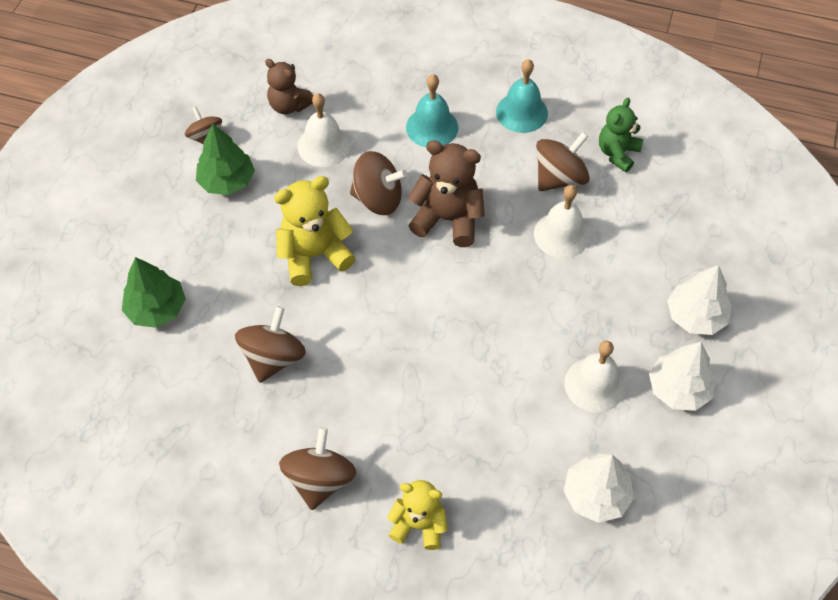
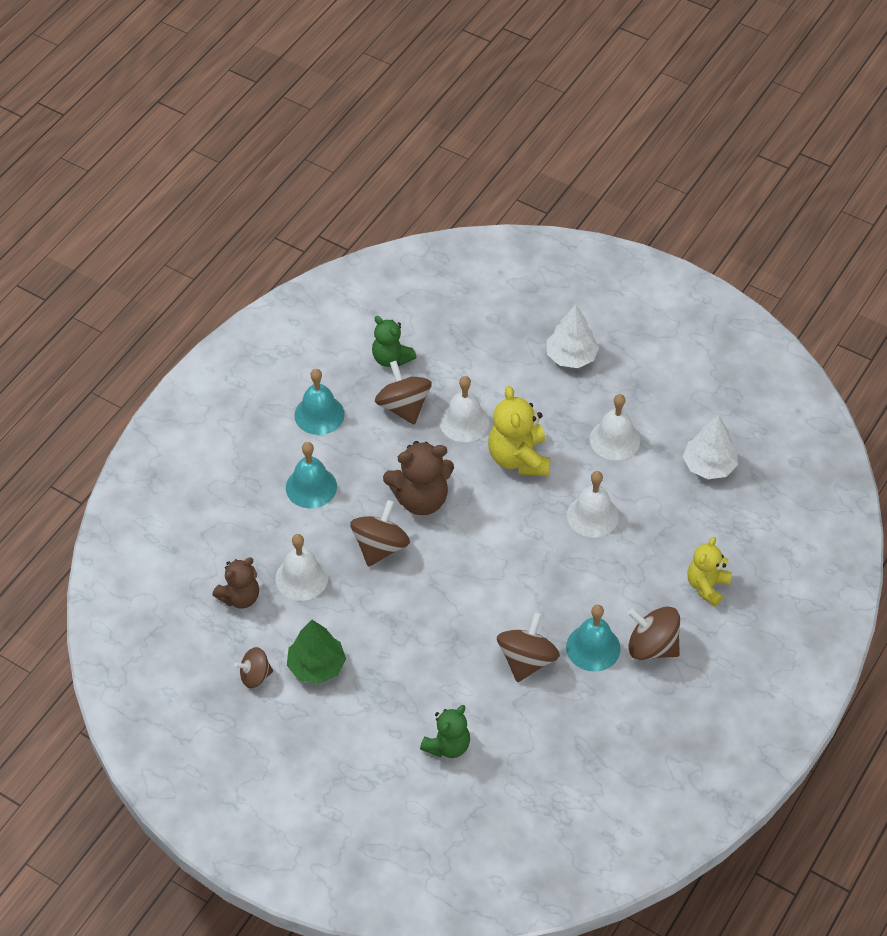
camera: 75 degrees left, 5 degrees down
(157, 309) = (447, 745): green tree -> green teddy bear
(273, 358) = (527, 660): brown spinning top -> brown spinning top turned 75 degrees clockwise
(304, 419) = (593, 647): none -> turquoise bell
(314, 255) = (427, 609): yellow teddy bear -> yellow teddy bear (519, 458)
(448, 219) = (421, 499): brown teddy bear -> brown teddy bear turned 135 degrees counterclockwise
(479, 383) = (592, 516): none -> white bell
(678, 389) = (633, 387): white tree -> none

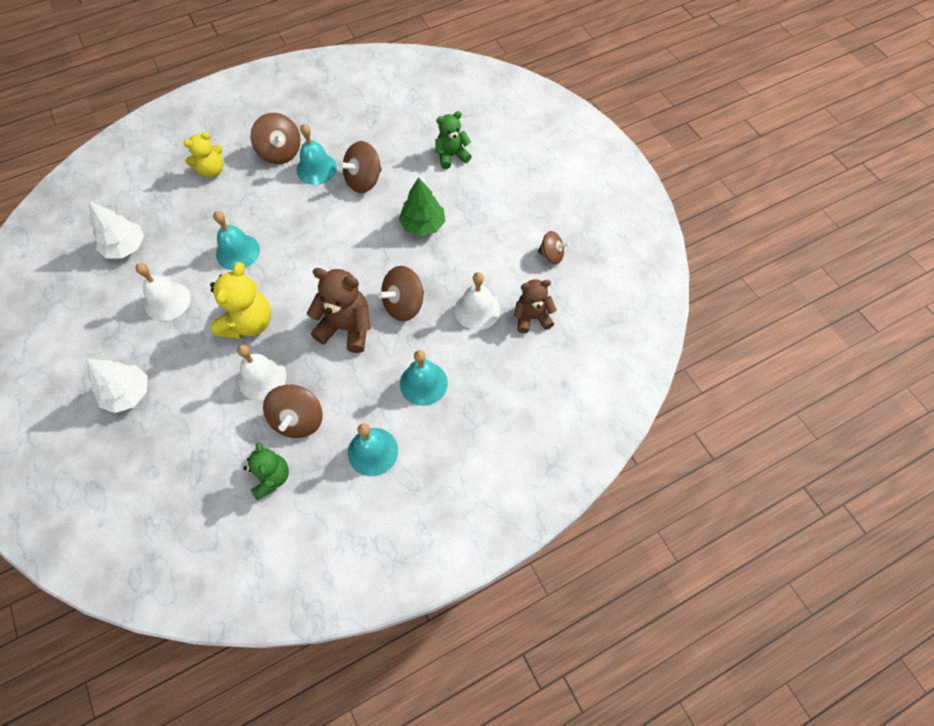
camera: 150 degrees left, 10 degrees up
(316, 666) = (504, 242): green tree -> green tree (423, 225)
(592, 516) = (238, 252): white bell -> turquoise bell

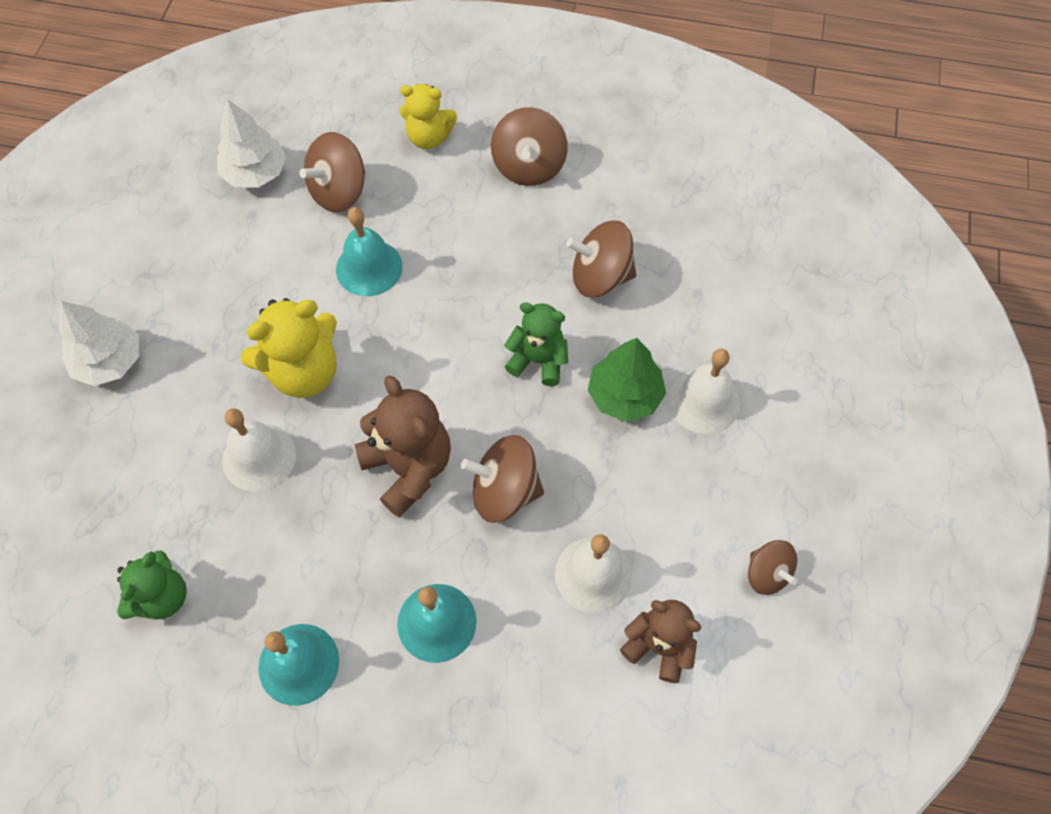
camera: 40 degrees right, 0 degrees up
(167, 301) = (242, 275): white bell -> white bell (704, 401)
(298, 419) = (252, 546): brown spinning top -> brown spinning top (339, 192)
(316, 168) = (554, 219): turquoise bell -> none
(451, 156) = (749, 321): green teddy bear -> green teddy bear (538, 360)

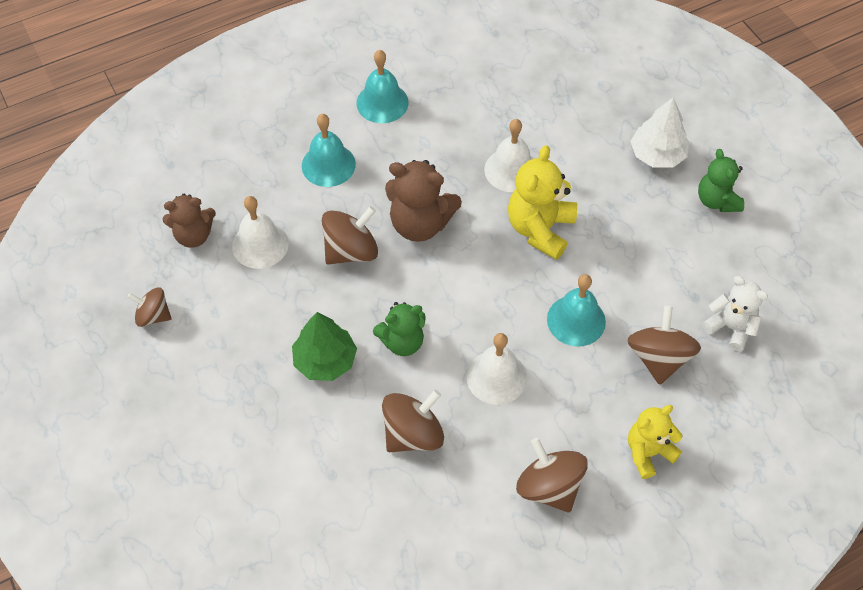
camera: 140 degrees right, 5 degrees down
(162, 597) = (483, 81): green teddy bear -> green teddy bear (716, 200)
(255, 173) = (730, 327): white tree -> white teddy bear
(704, 401) = (268, 395): white bell -> white bell (496, 377)

